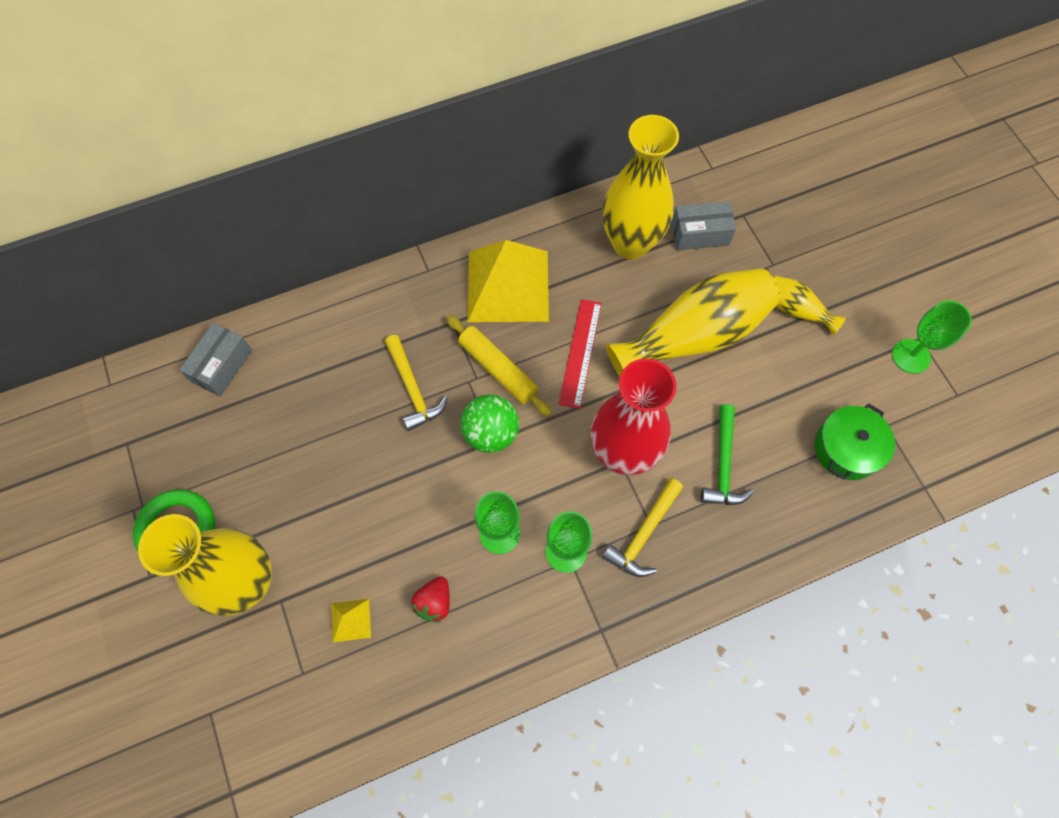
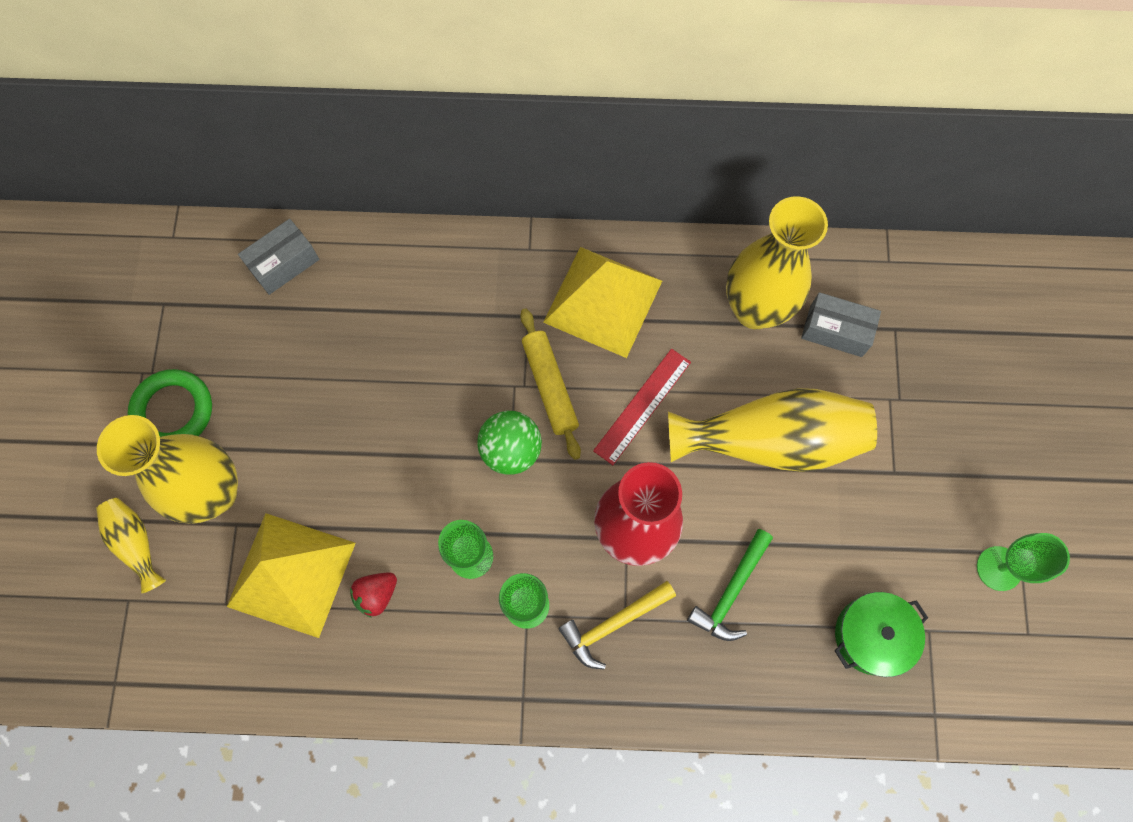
camera: 25 degrees right, 5 degrees up
(350, 620) = (291, 574): yellow pyramid -> yellow pyramid, size x2.46
(413, 389) = (456, 369): yellow hammer -> none
(796, 310) = (897, 461): yellow vase -> yellow vase (136, 543)

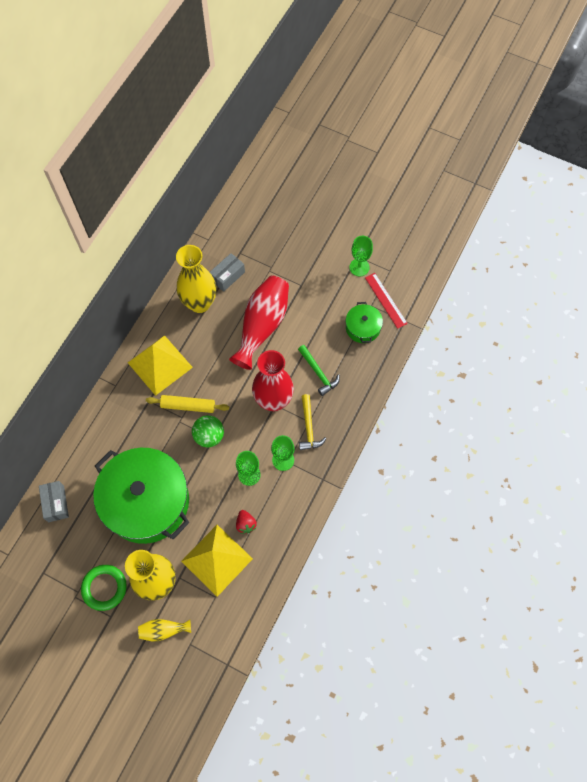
camera: 65 degrees left, 5 degrees down
(346, 403) = (146, 501): none -> green pot
(642, 406) = (218, 371): red ruler -> red ruler (385, 300)
(771, 440) = (262, 326): yellow vase -> red vase

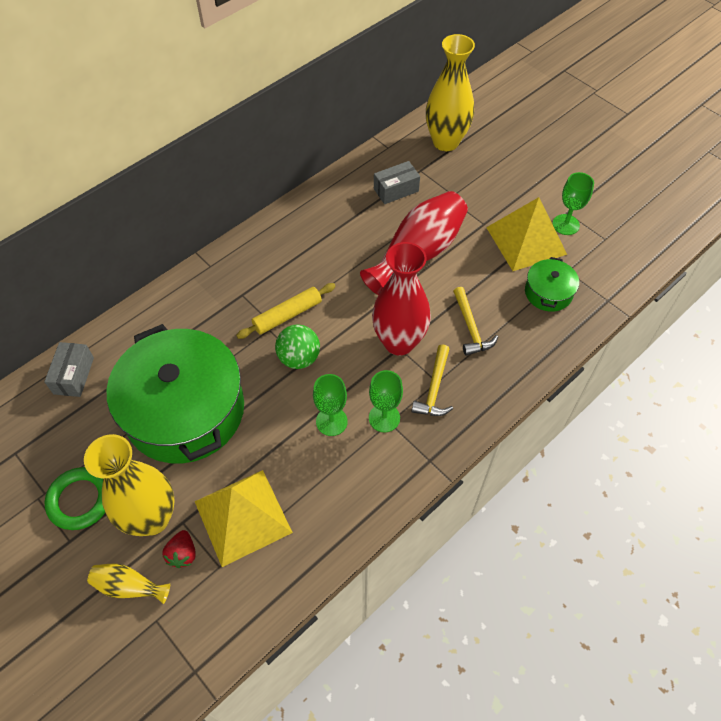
camera: 20 degrees right, 10 degrees down
(160, 365) = (273, 260): yellow pyramid -> yellow pyramid (526, 240)
(188, 406) = (287, 315): yellow rolling pin -> yellow rolling pin turned 60 degrees counterclockwise
(200, 303) = (350, 208): yellow vase -> yellow vase (445, 142)
(246, 524) = (301, 483): red strawberry -> red strawberry (183, 554)
(318, 373) = (471, 328): green hammer -> yellow hammer
(385, 300) = (589, 270): red ruler -> none

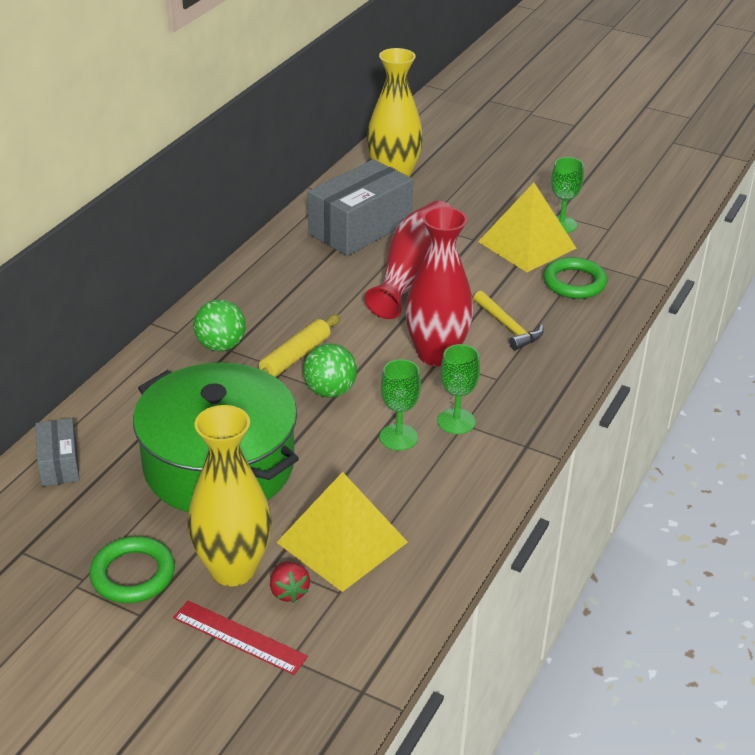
camera: 20 degrees left, 20 degrees down
(129, 586) = (239, 637): yellow vase -> red ruler
(236, 288) = (221, 346): none -> green ball
(396, 190) = (360, 228): grey box -> grey box, size x1.95
(434, 388) = (497, 385): yellow hammer -> none
(548, 292) = (574, 282): green pot -> green ring

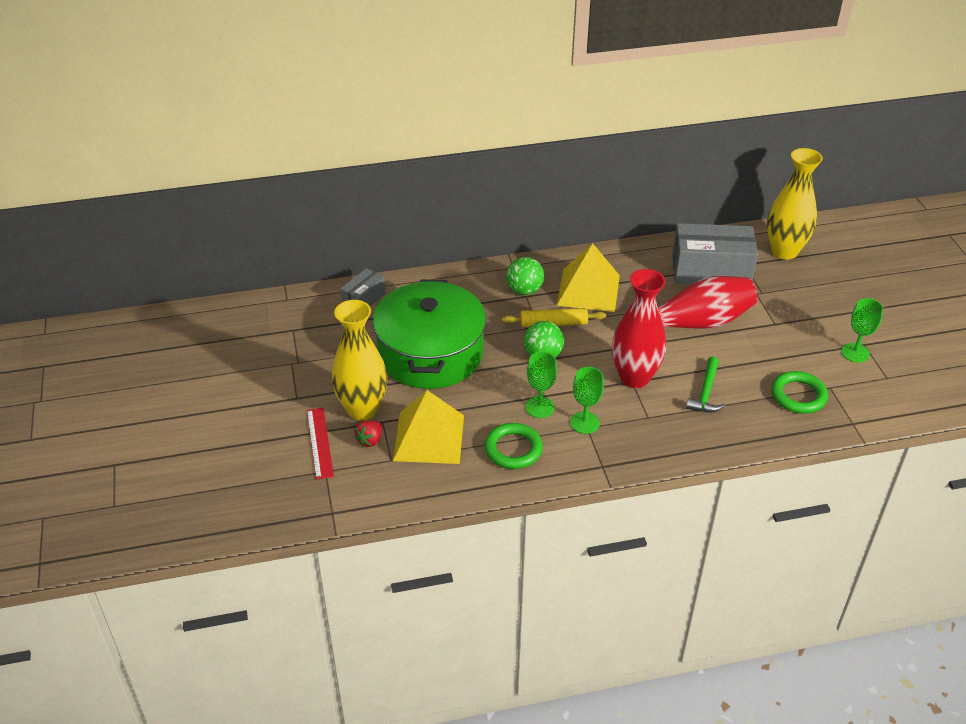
camera: 50 degrees right, 5 degrees up
(133, 574) = (319, 377): green ring -> green ring (513, 449)
(508, 327) = (706, 392): yellow hammer -> green hammer
(527, 245) = (806, 350): yellow pyramid -> yellow pyramid (588, 290)

